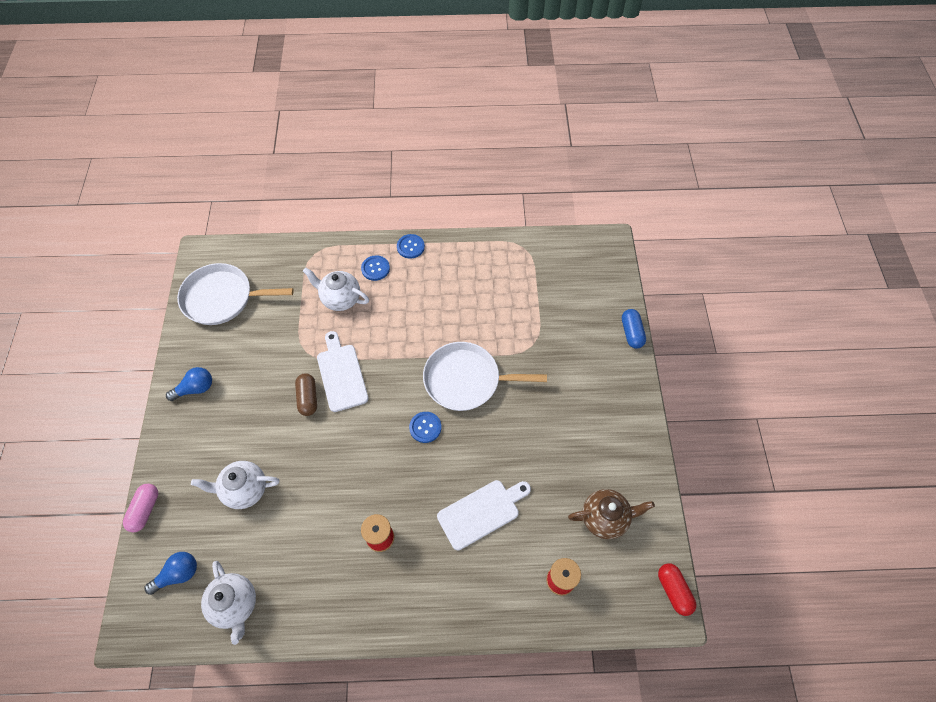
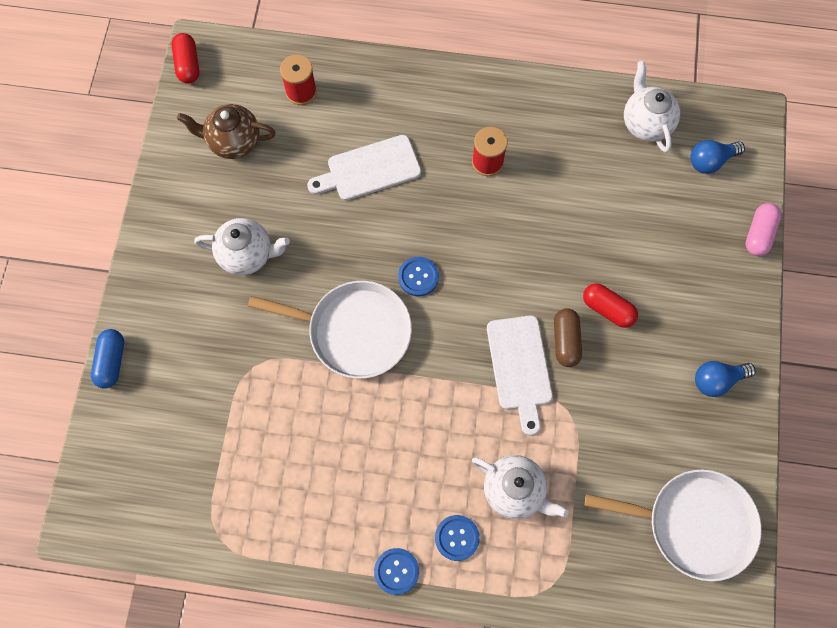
camera: 170 degrees left, 10 degrees up
(244, 490) = (643, 238): white teapot -> white teapot (247, 255)
(275, 427) = (607, 309): none -> red capsule

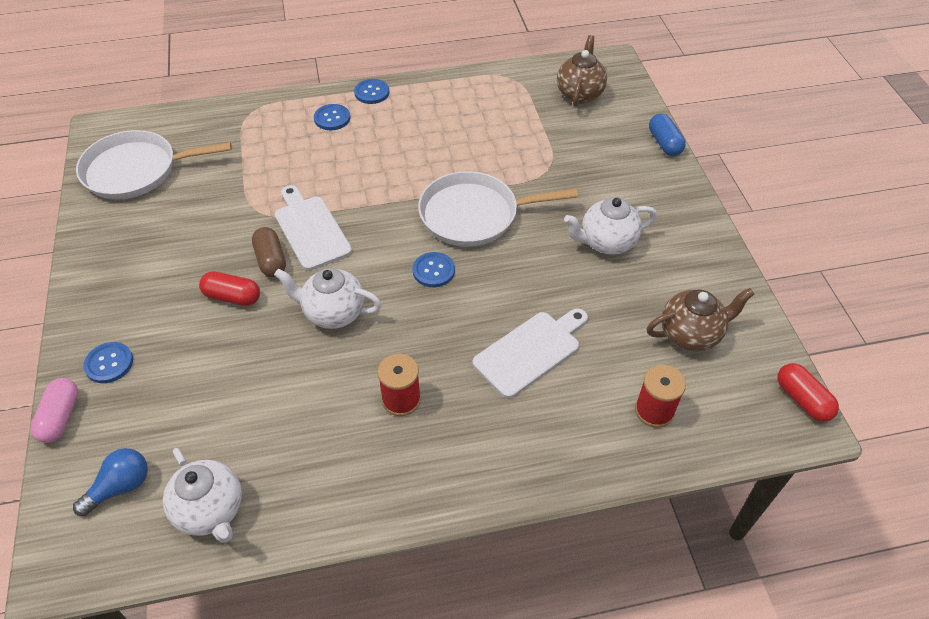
camera: 160 degrees right, 20 degrees down
(154, 477) = (579, 94): none -> brown teapot
(514, 491) = (293, 153): white teapot -> white teapot (333, 313)
(717, 380) = (114, 270): blue light bulb -> none
(720, 273) = (109, 363): none -> blue button

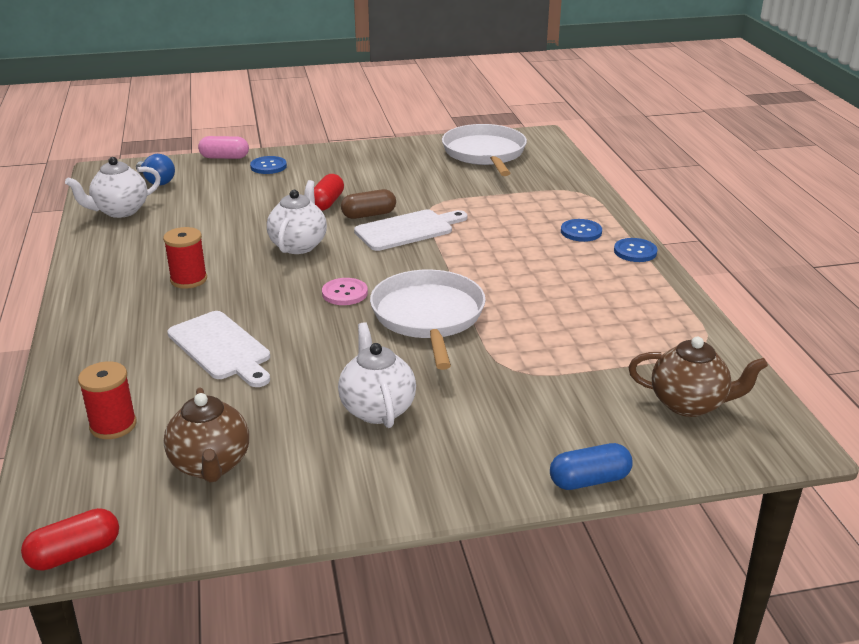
camera: 90 degrees right, 20 degrees down
(433, 271) = (345, 293): blue button -> pink button

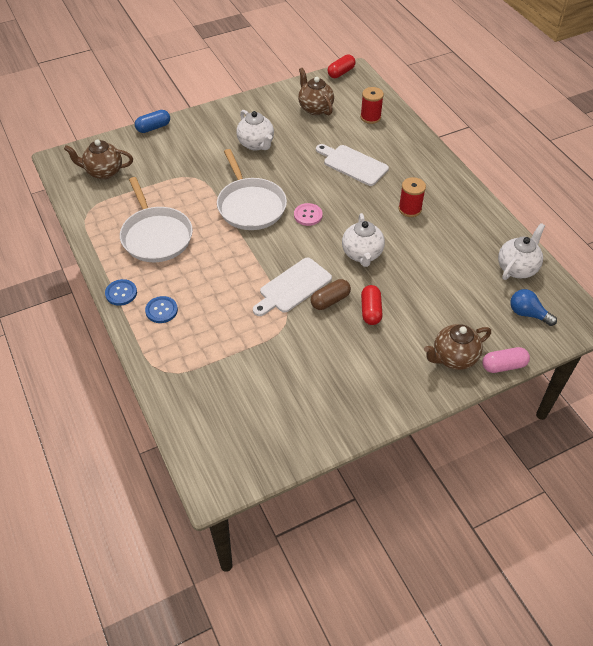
camera: 165 degrees right, 20 degrees up
(268, 166) = (453, 358): blue button -> brown teapot
(485, 153) = (263, 428): white pan -> white pan (156, 236)

